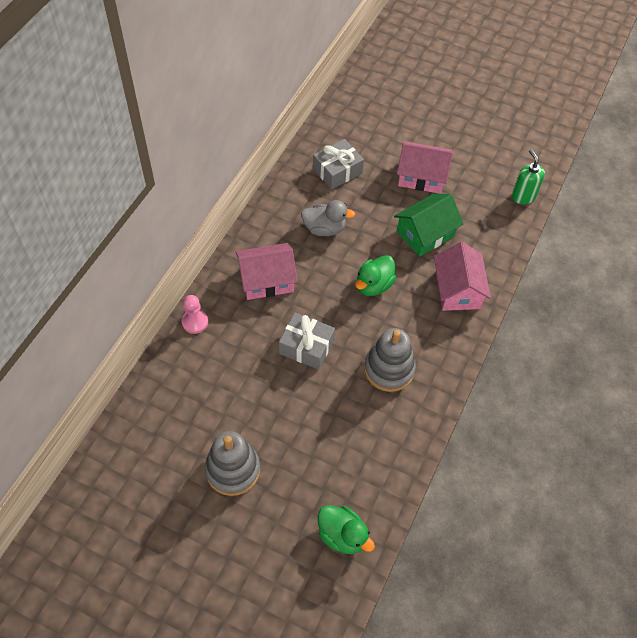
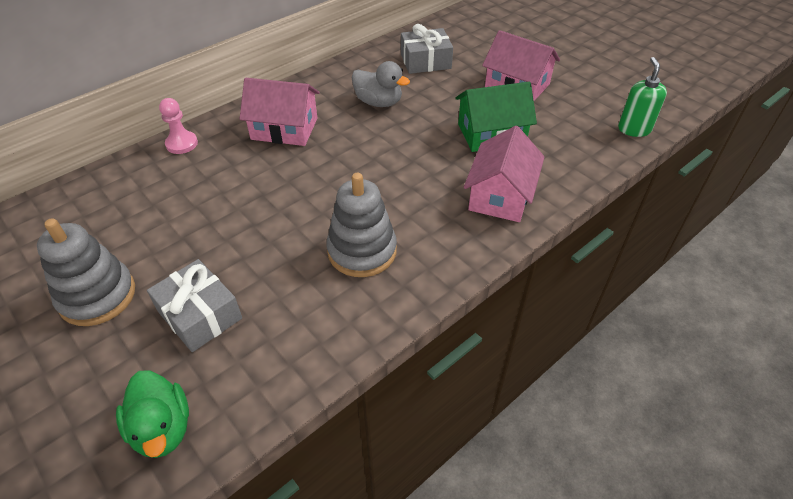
camera: 25 degrees right, 10 degrees down
(306, 346) = (281, 199): grey gift -> grey gift (200, 315)
(374, 285) = (399, 164): green duck -> none

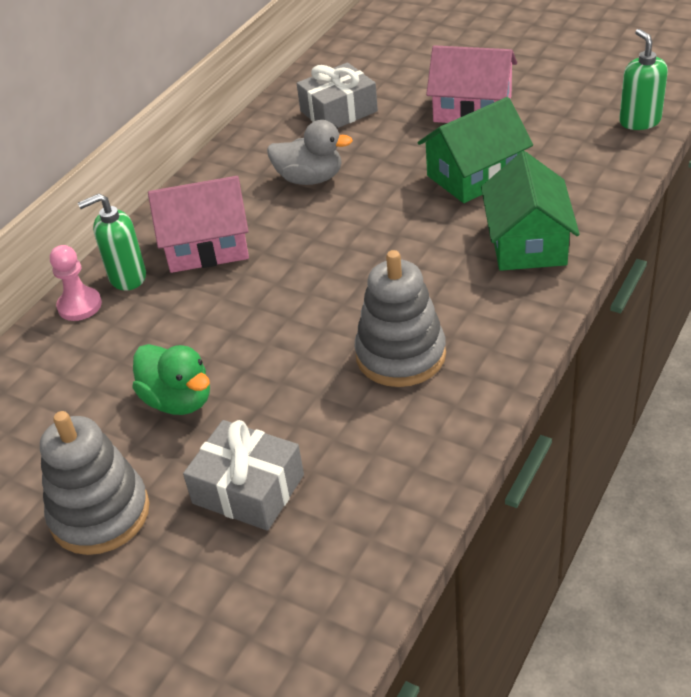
camera: 15 degrees left, 5 degrees down
(162, 428) = (288, 619): green duck -> green duck (178, 400)
(222, 134) = (127, 277): none -> green soap dispenser
(500, 195) = (527, 242): pink house -> green house

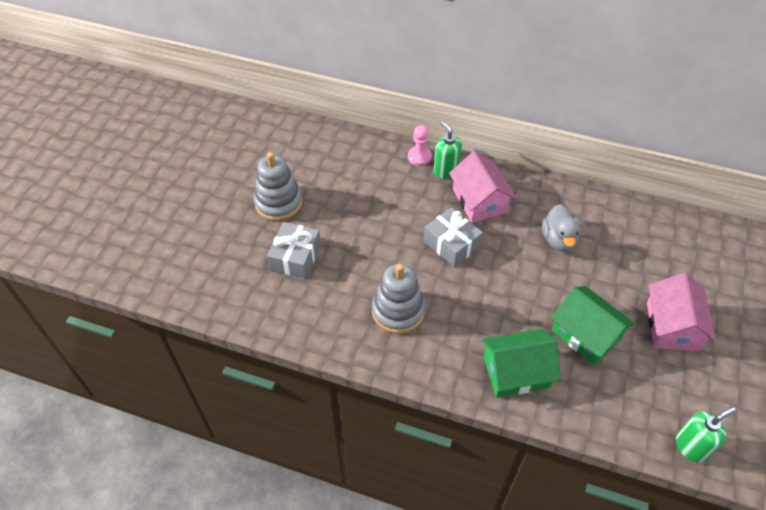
camera: 75 degrees right, 10 degrees up
(178, 400) = (353, 216): green duck -> none
(338, 111) = (643, 243): grey gift -> grey gift (451, 244)

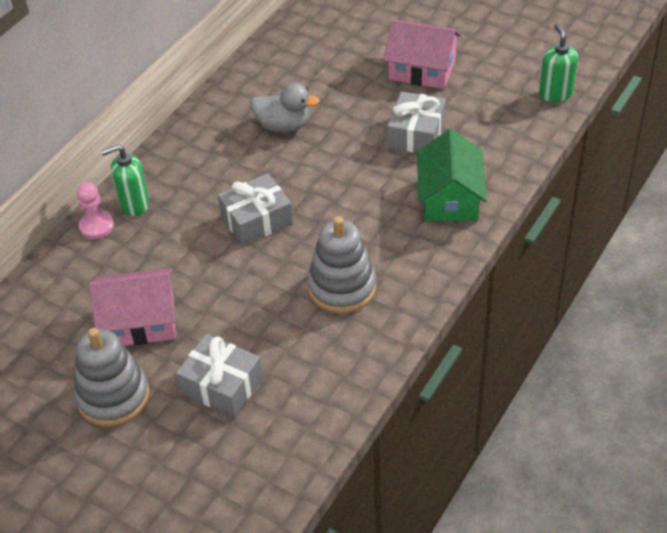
camera: 75 degrees left, 5 degrees down
(479, 201) = (198, 181): pink house -> pink house (140, 321)
(586, 334) = (416, 134): green house -> grey gift

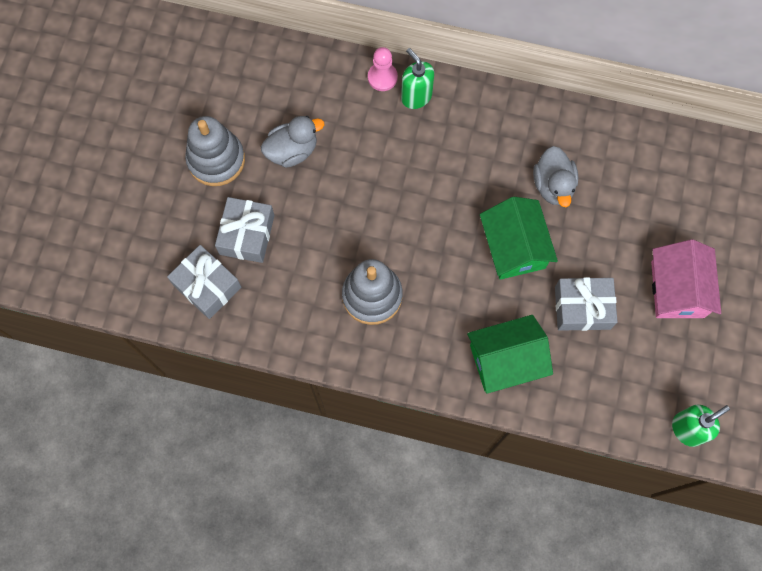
camera: 70 degrees right, 25 degrees up
(140, 321) = (292, 151): pink house -> grey duck
(256, 220) = (428, 201): grey gift -> grey gift (207, 286)
(335, 167) = (514, 247): none -> green house

